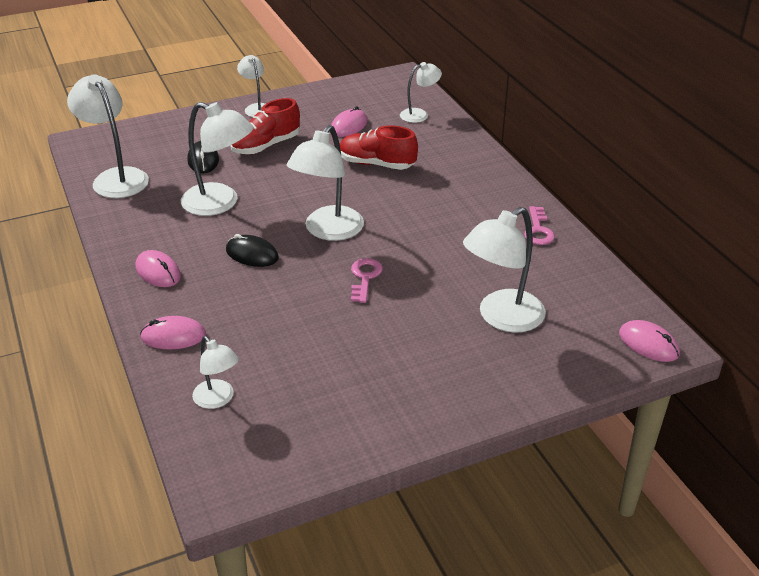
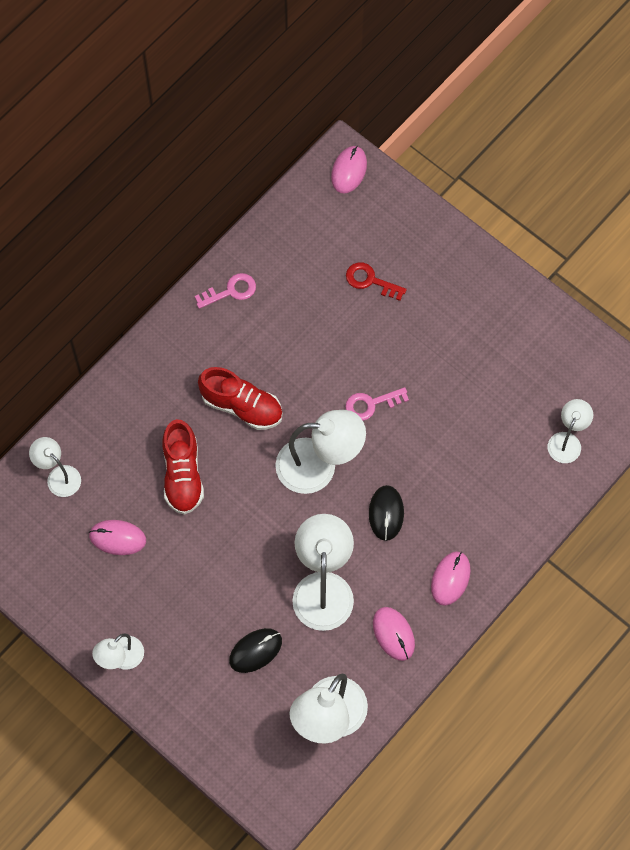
camera: 115 degrees left, 30 degrees up
(173, 336) = (520, 514): pink mouse -> pink mouse (393, 634)
(266, 146) = (197, 602): red shoe -> red shoe (242, 406)
(501, 318) = (370, 281): white lamp -> red key

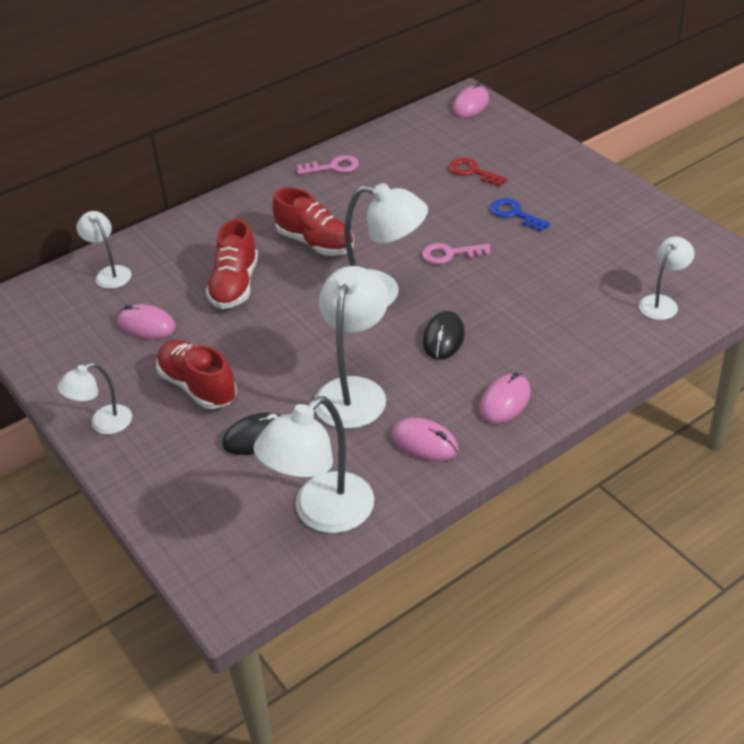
camera: 15 degrees right, 25 degrees down
(188, 604) = (198, 386): none -> red shoe
(393, 634) = (424, 442): pink mouse -> pink mouse turned 45 degrees counterclockwise
(421, 339) = (514, 214): none -> blue key

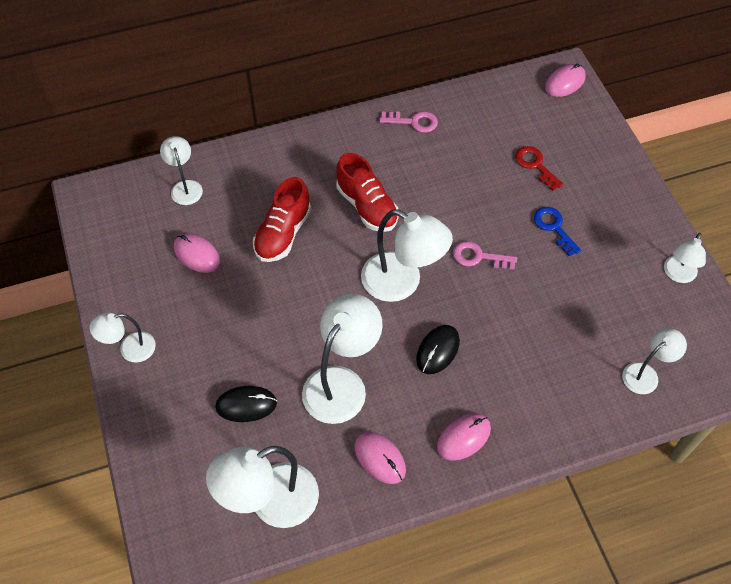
camera: 15 degrees right, 15 degrees up
(198, 386) = (217, 335): red shoe -> none
(653, 220) = (678, 275): none -> white lamp

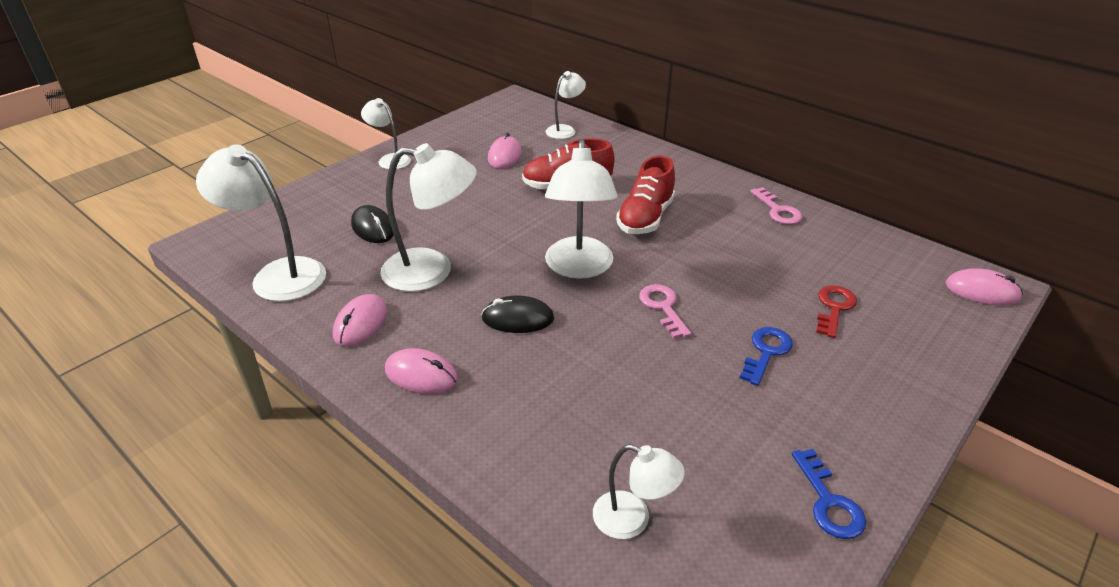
camera: 60 degrees right, 20 degrees down
(678, 275) = (829, 502): white lamp -> blue key

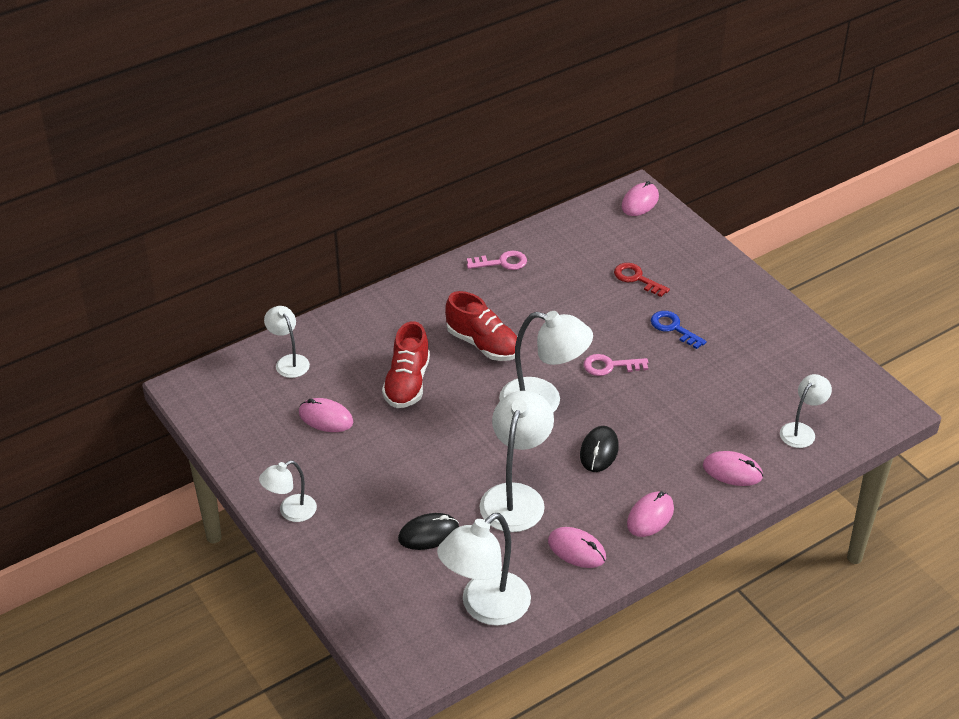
camera: 75 degrees left, 5 degrees up
(520, 445) = (732, 471): none -> pink mouse
(829, 502) = (804, 345): blue key -> none

